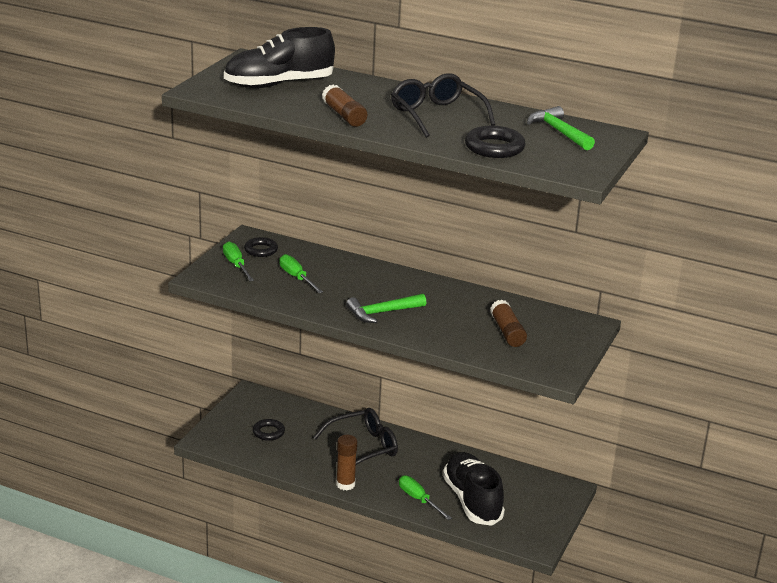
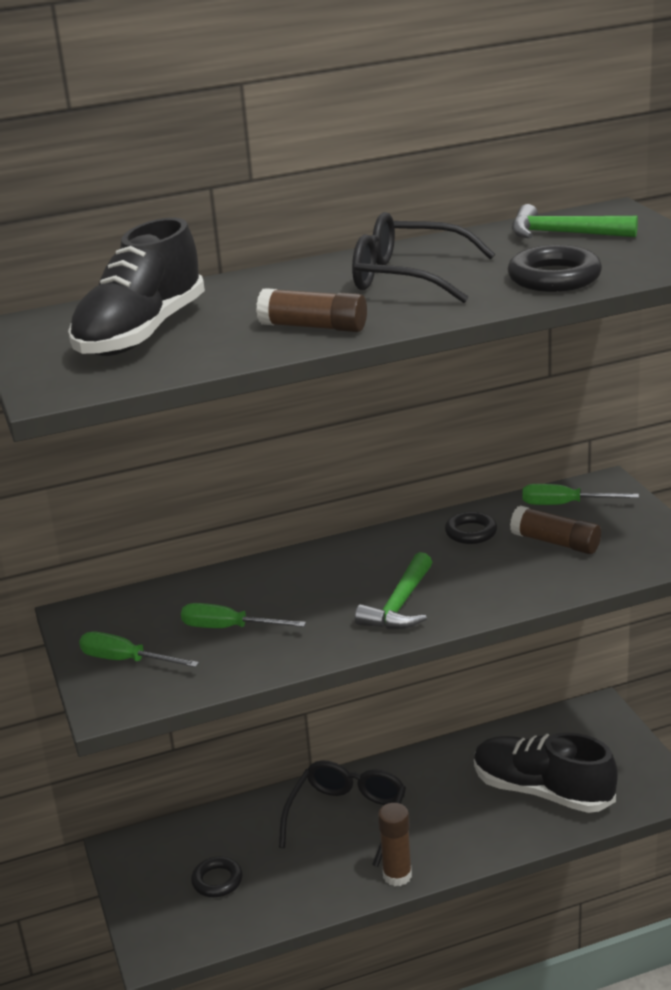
camera: 40 degrees left, 0 degrees up
(261, 250) = (122, 623): black ring -> black ring (471, 532)
(418, 500) = (494, 832): green screwdriver -> green screwdriver (564, 504)

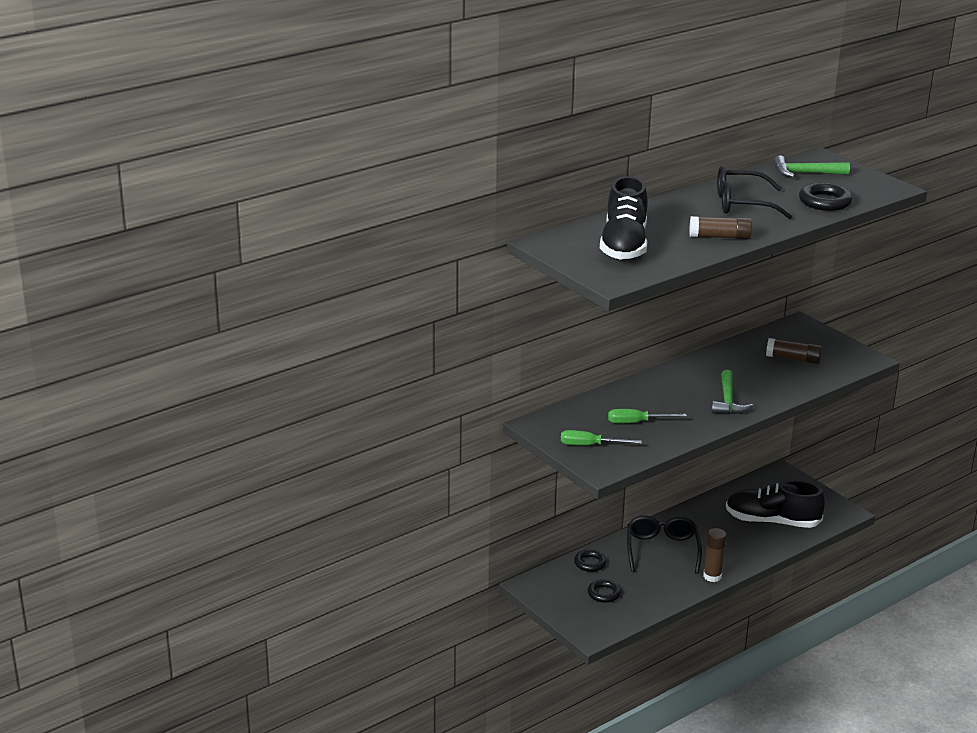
camera: 20 degrees left, 0 degrees up
(471, 532) = (739, 357): black ring -> black ring (590, 563)
(564, 504) = (783, 336): green screwdriver -> none

